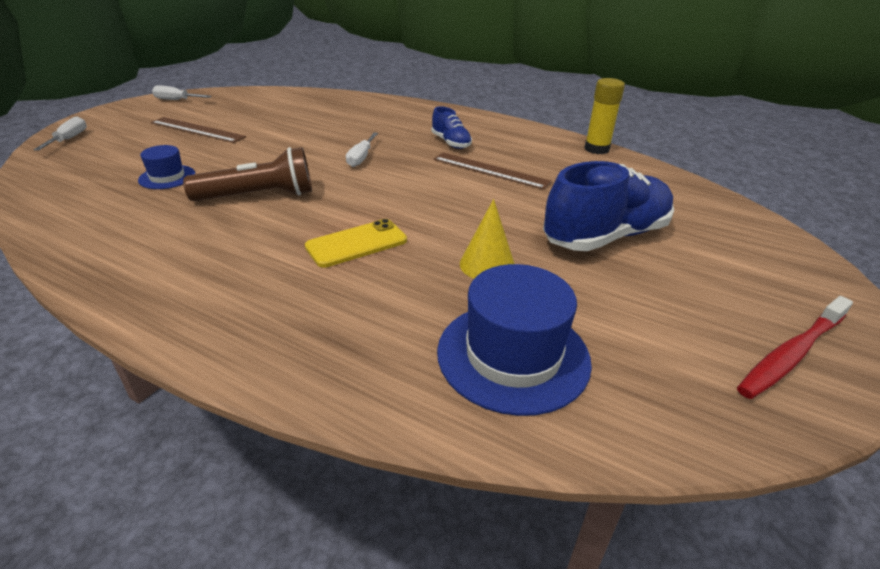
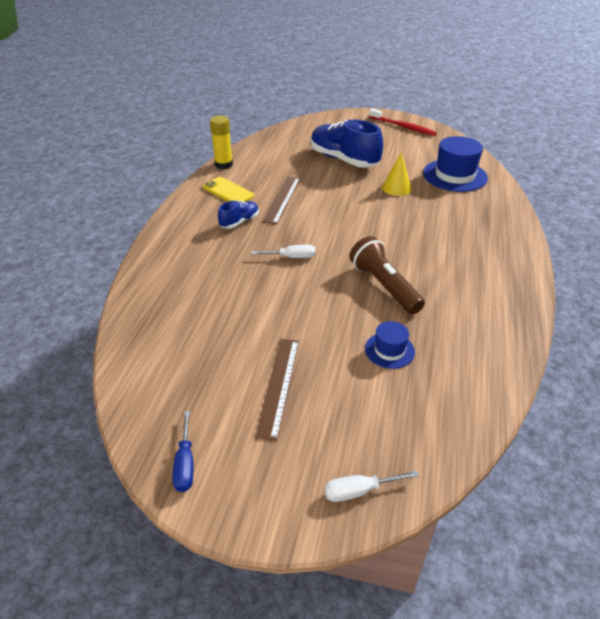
camera: 105 degrees left, 5 degrees up
(176, 100) = (185, 464): white screwdriver -> blue screwdriver
(356, 243) = (409, 229): yellow phone -> yellow phone (228, 191)

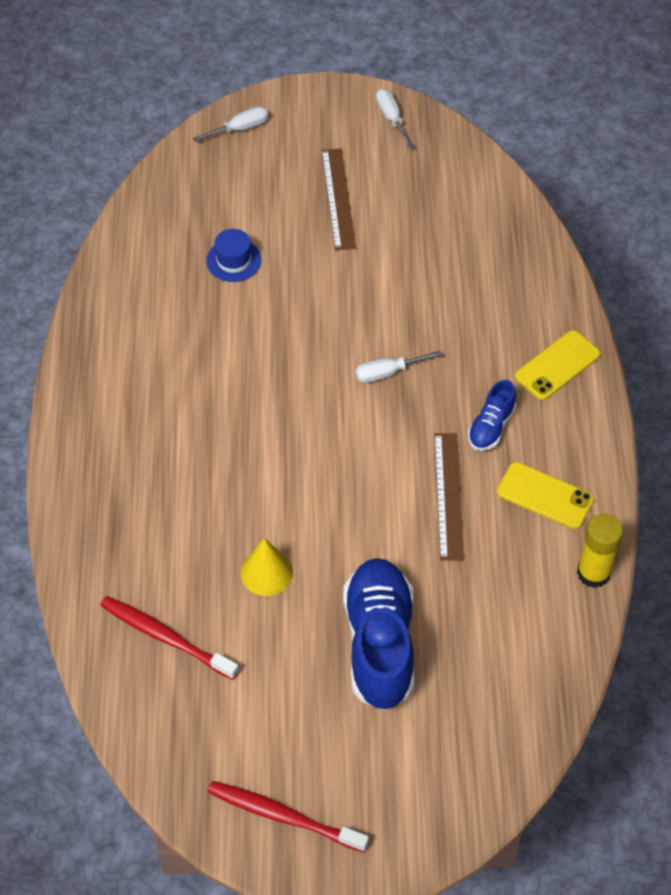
camera: 165 degrees right, 15 degrees up
(176, 242) = (557, 365): none -> yellow phone
(185, 464) = (391, 118): blue screwdriver -> white screwdriver
(344, 160) = (379, 644): blue shoe -> blue shoe turned 120 degrees counterclockwise
(384, 286) = (253, 349): brown flashlight -> none
(455, 175) = (165, 637): blue hat -> red toothbrush

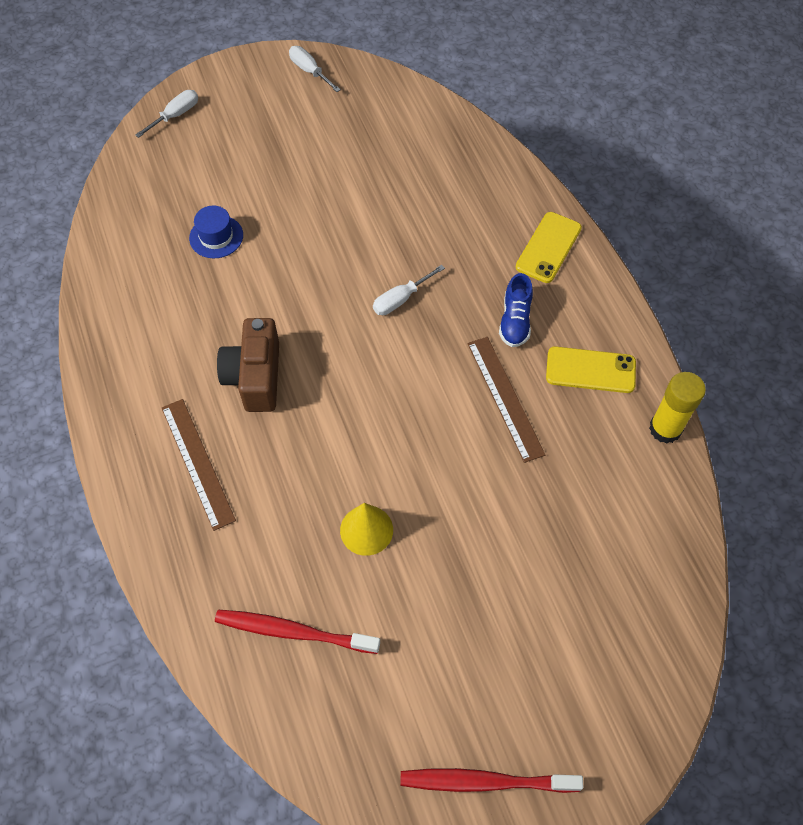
camera: 20 degrees left, 5 degrees up
(219, 403) = (255, 377): none -> brown camera
(338, 198) = (291, 154): brown ruler -> brown ruler (197, 463)
(379, 644) = (503, 565): blue shoe -> none

